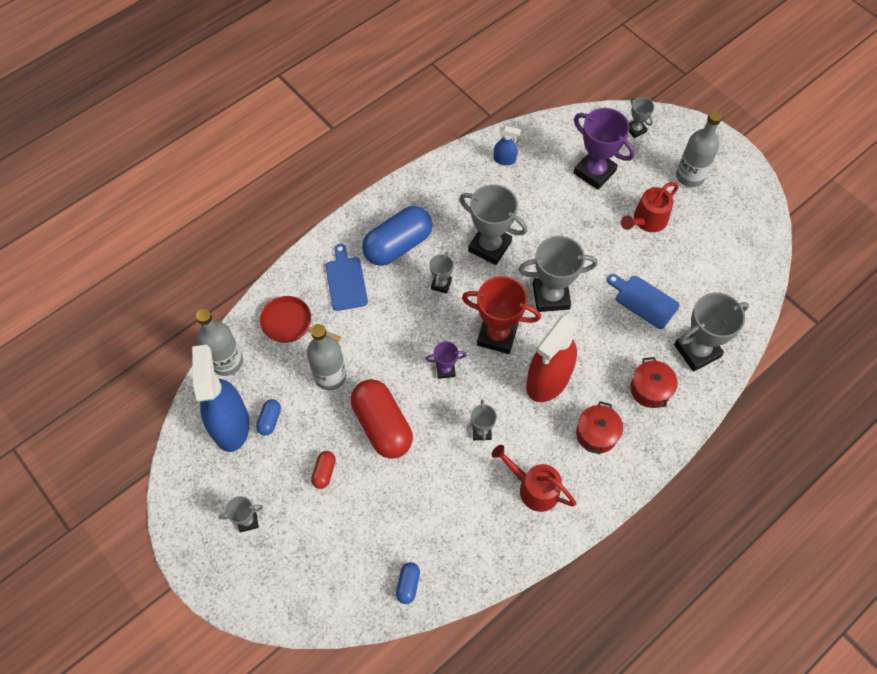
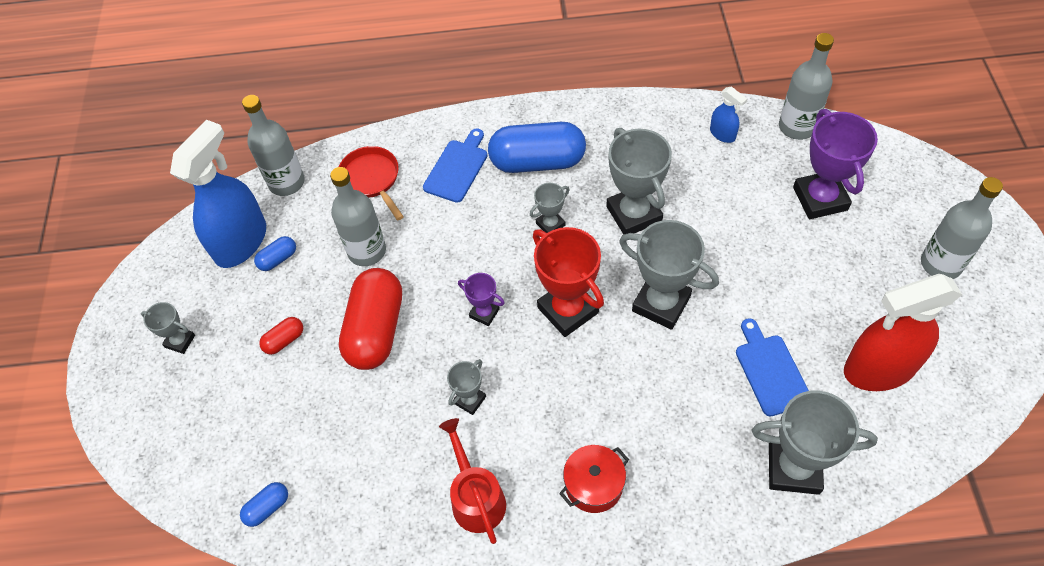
camera: 40 degrees right, 5 degrees down
(546, 130) = (797, 127): none -> grey bottle
(548, 380) = (585, 391): red spray bottle -> red spray bottle (879, 369)
(635, 130) = (909, 178): grey trophy -> none
(646, 221) = (844, 285): red watering can -> none
(650, 389) = (698, 476): red pot -> none

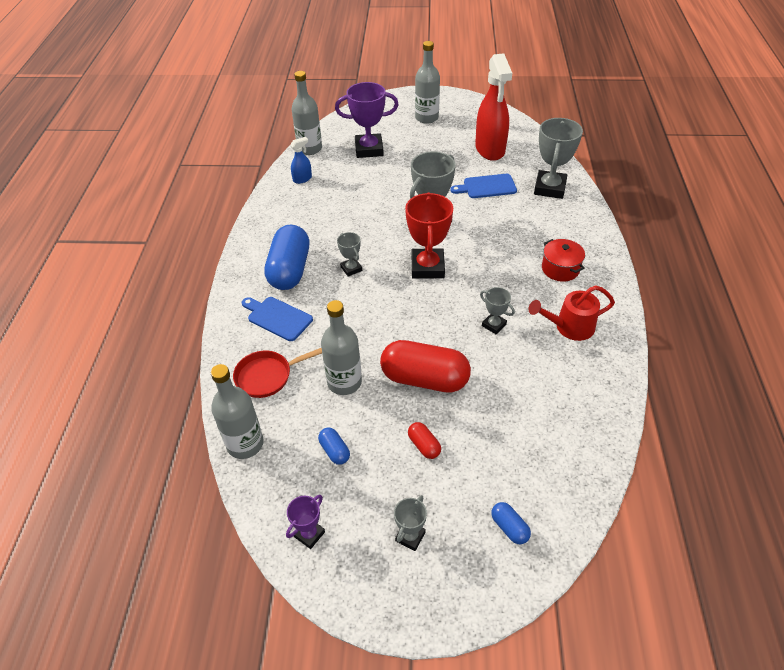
camera: 85 degrees left, 10 degrees down
(241, 242) = (305, 483): blue spray bottle -> none
(267, 507) = (580, 457): blue capsule -> blue capsule (509, 527)
(484, 313) = (421, 311): purple trophy -> purple trophy (309, 534)
(567, 310) = (427, 267): red trophy -> red trophy turned 60 degrees counterclockwise
(634, 214) = (355, 227): grey trophy -> none

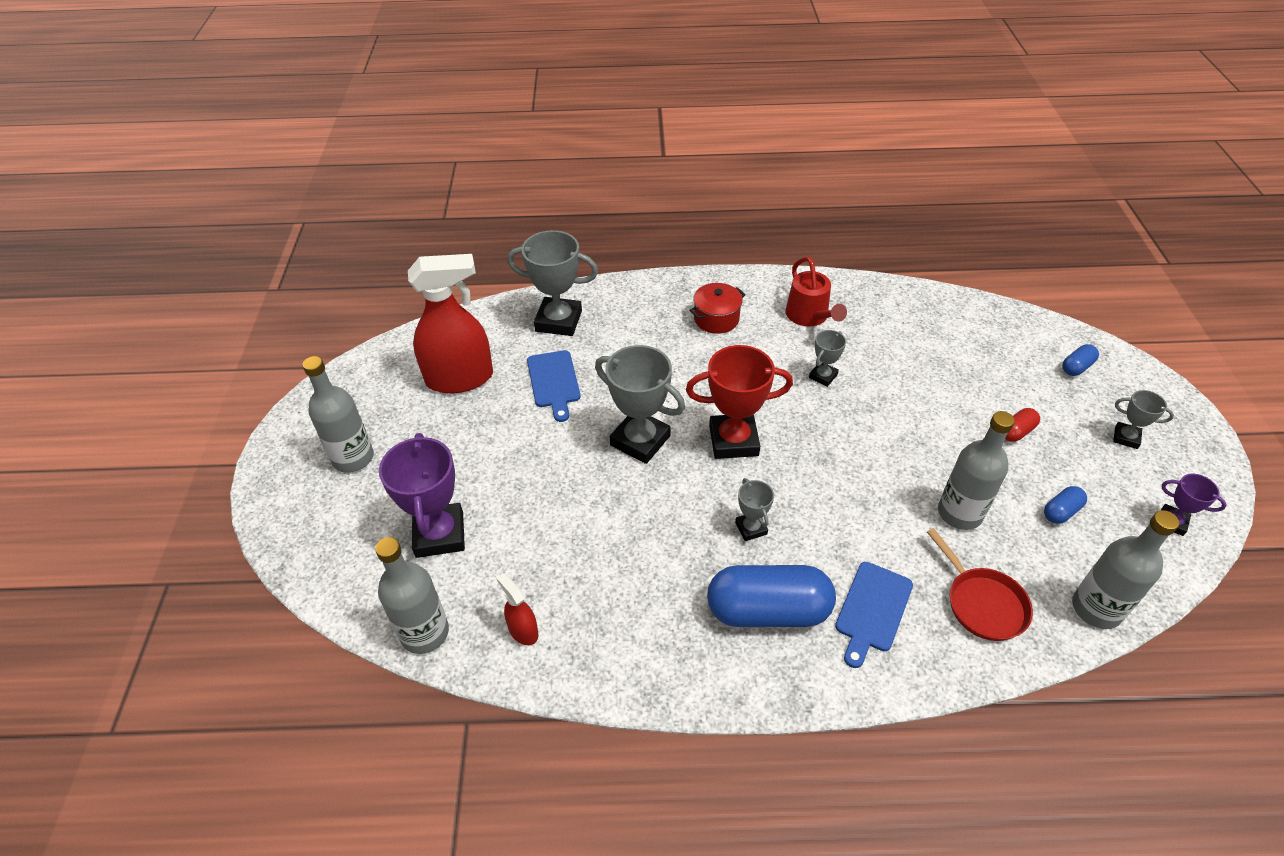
camera: 95 degrees left, 0 degrees up
(302, 179) = (523, 630): blue spray bottle -> red spray bottle
(351, 269) = (751, 528): grey trophy -> grey trophy turned 75 degrees counterclockwise
(424, 379) = (925, 435): red capsule -> none

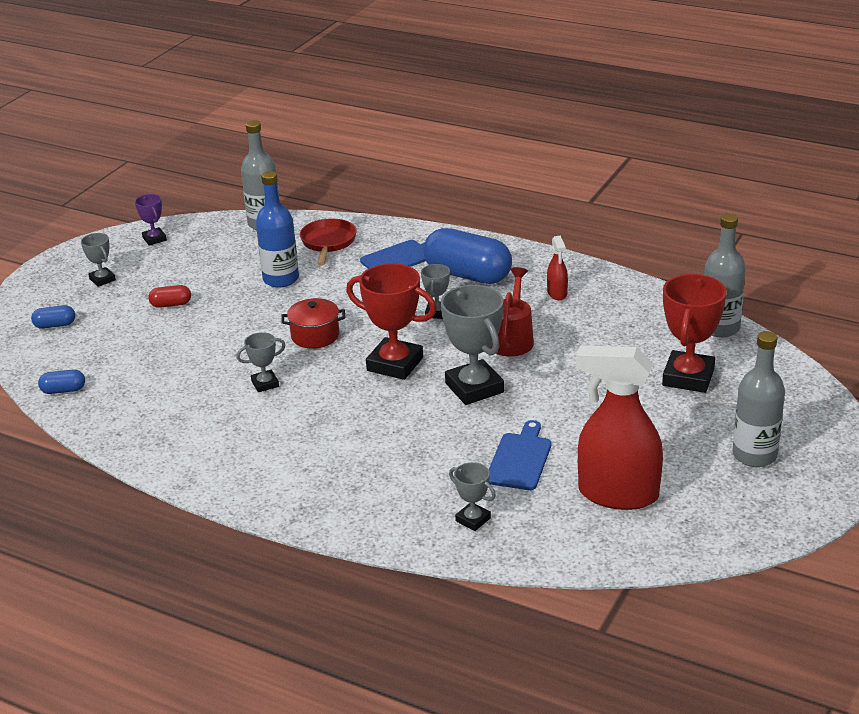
camera: 150 degrees left, 15 degrees down
(439, 534) = (688, 377): purple trophy -> red trophy
(523, 630) = (645, 310): red spray bottle -> red spray bottle (557, 293)
(558, 321) = (473, 519): grey trophy -> grey trophy, size x0.51
(716, 319) = (303, 464): red pot -> red pot (315, 336)
(810, 317) = (211, 435): red watering can -> red watering can (511, 338)
(959, 513) = (281, 279): grey bottle -> blue bottle
(1061, 511) = (213, 261): blue capsule -> blue capsule (63, 390)

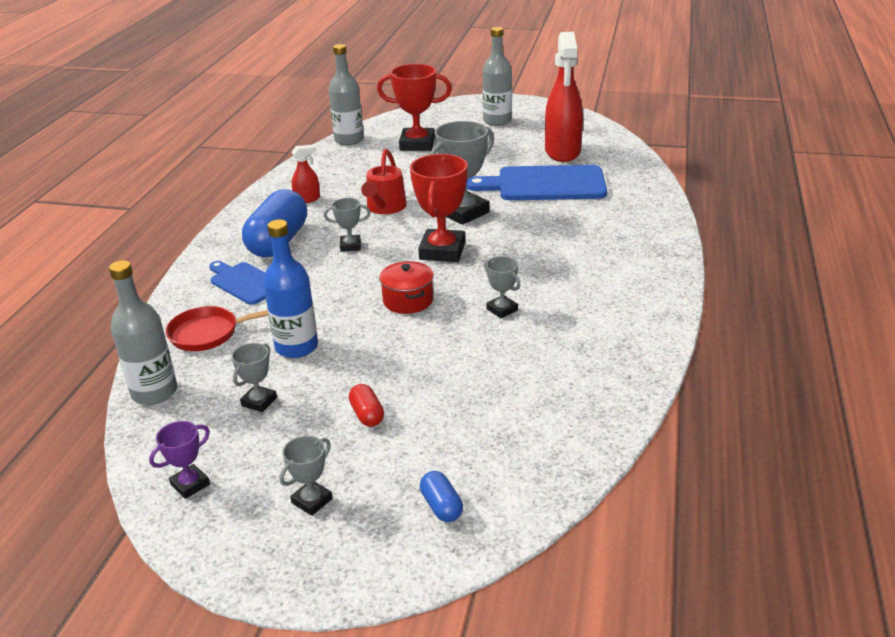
camera: 105 degrees left, 0 degrees up
(63, 390) = (578, 443): blue capsule -> none
(473, 519) = (623, 190): grey trophy -> grey trophy (259, 401)
(511, 338) = (385, 208): red watering can -> red watering can turned 75 degrees counterclockwise
(520, 459) = (545, 184): blue cutting board -> blue cutting board, size x1.73

